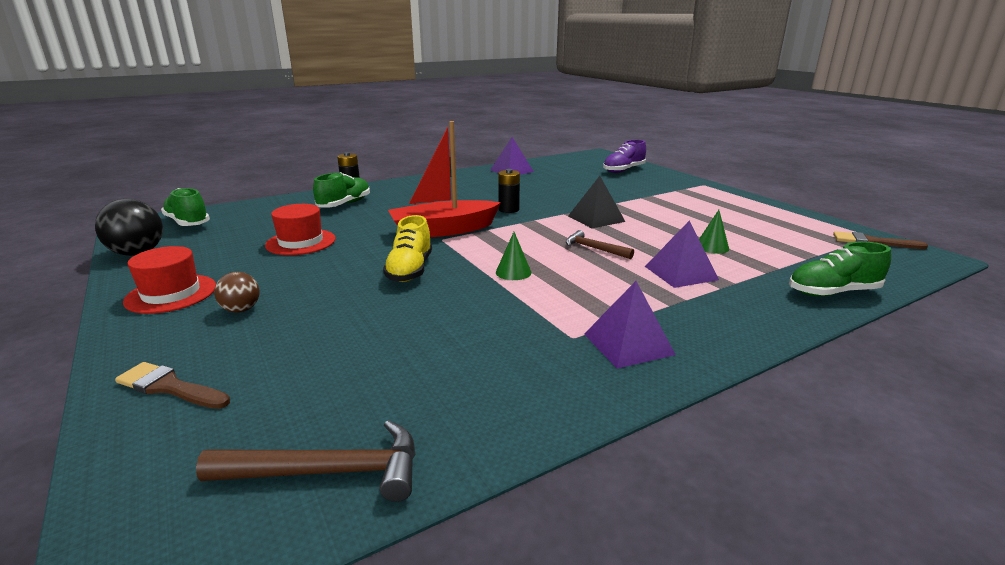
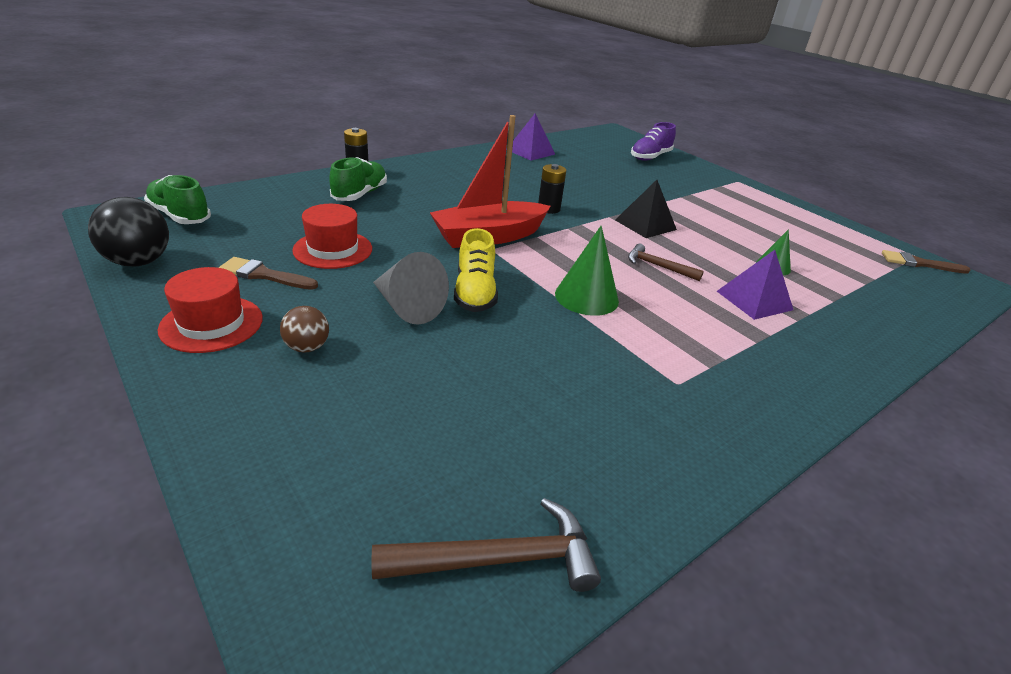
camera: 10 degrees left, 10 degrees up
(170, 387) = (274, 456): brown brush -> brown brush (264, 275)
(344, 281) = (407, 306): none -> grey cone
(513, 272) = (586, 297): green cone -> green cone, size x1.66
(628, 344) = (734, 391): purple pyramid -> none
(833, 292) = (901, 326): green shoe -> none

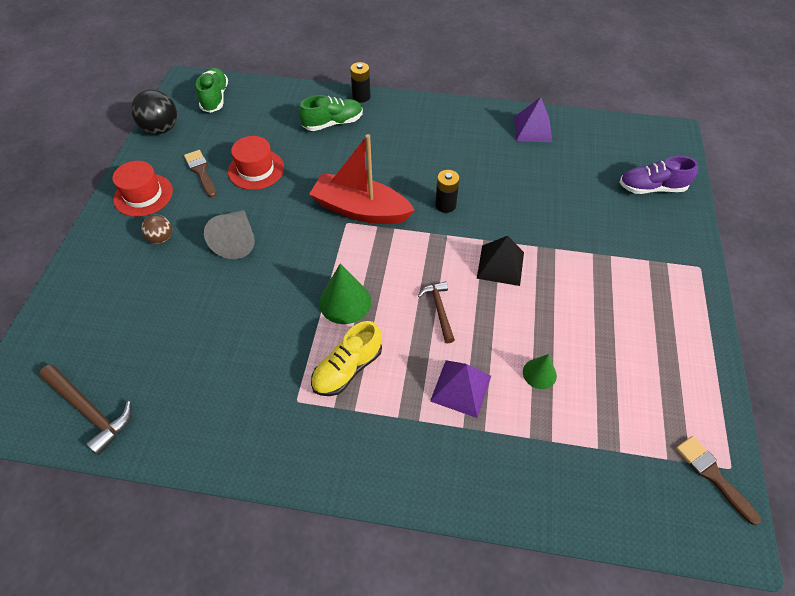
camera: 50 degrees right, 20 degrees up
(475, 293) = (285, 253): yellow shoe -> yellow shoe (347, 368)

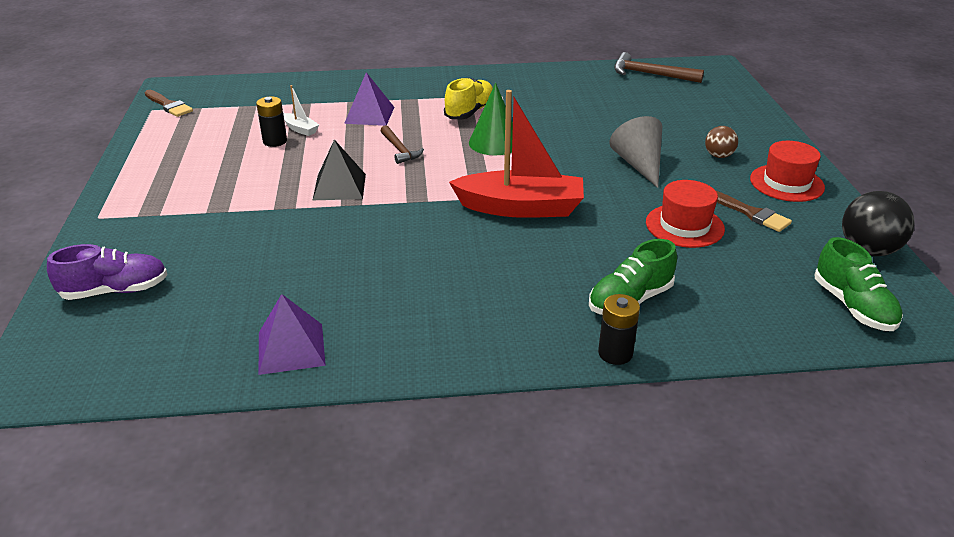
camera: 165 degrees right, 20 degrees down
(445, 205) = (416, 227): black battery -> black battery (275, 141)
(539, 373) = (300, 129): green cone -> white boat

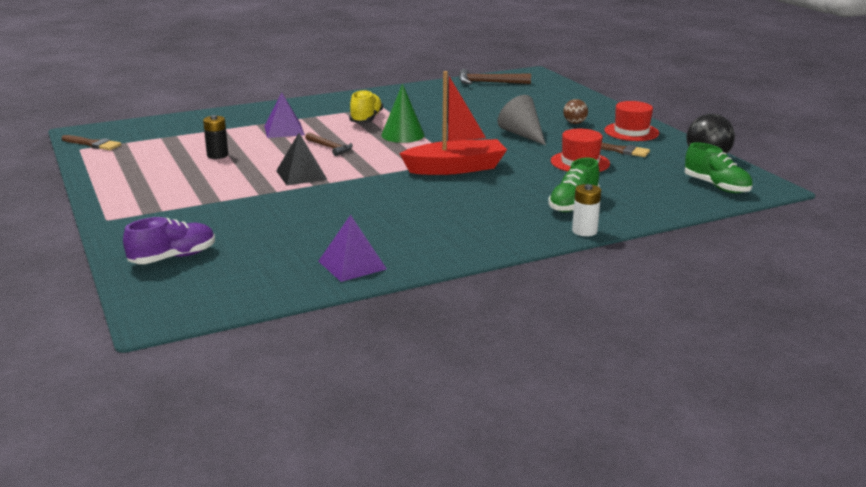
camera: 20 degrees left, 10 degrees down
(300, 129) = (232, 145): white boat -> none
(615, 353) = (584, 231): black battery -> white battery

